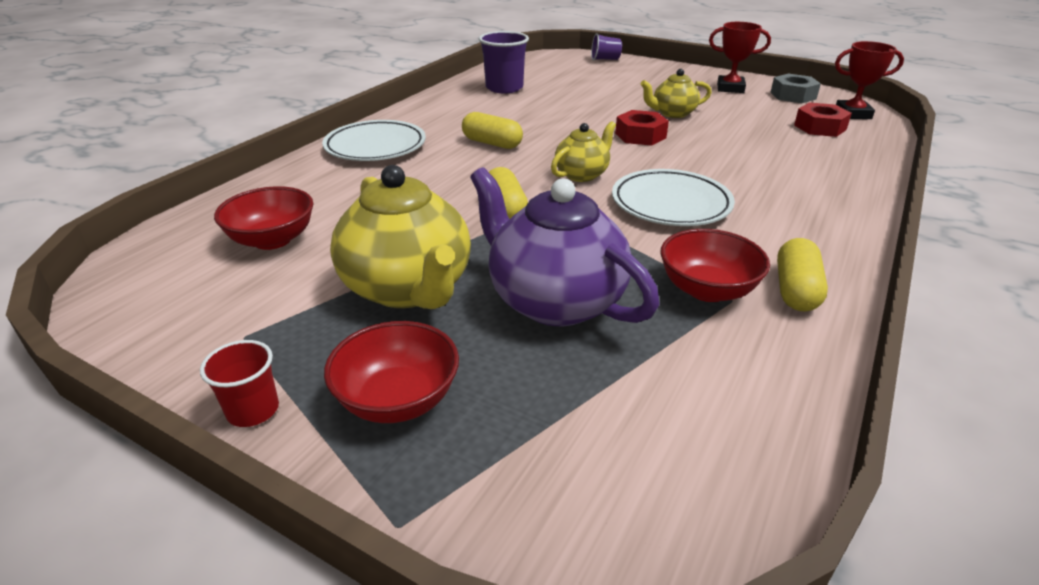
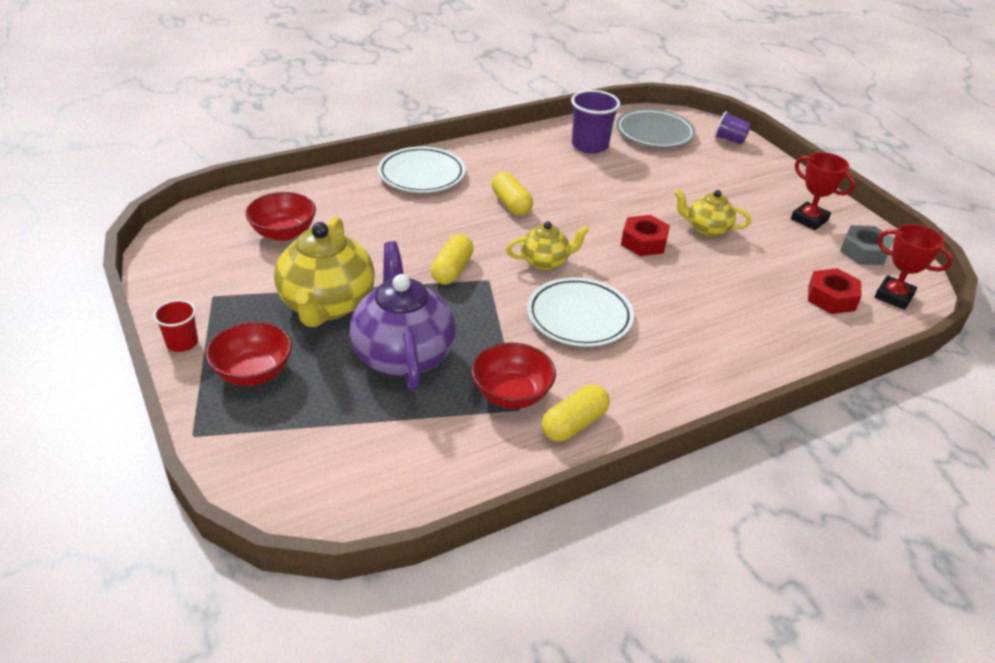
camera: 30 degrees right, 5 degrees up
(544, 69) = (654, 133): none -> grey plate

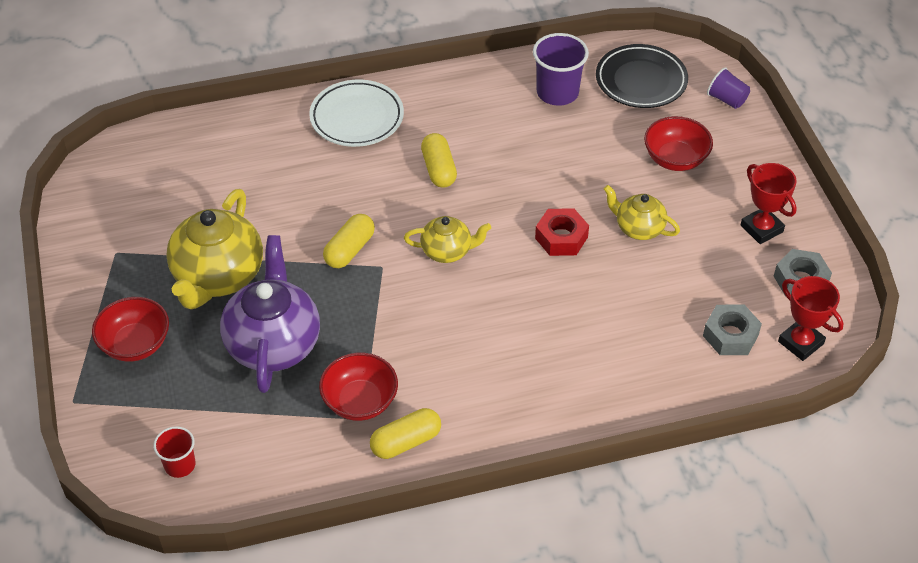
camera: 15 degrees right, 10 degrees up
(182, 343) = (79, 303): red cup -> red cup (180, 465)
(283, 233) = (197, 182): red bowl -> red bowl (675, 159)
(579, 317) = (456, 324): white plate -> none
(654, 133) = (641, 81): grey plate -> black plate
(831, 298) = (730, 335): red nut -> grey nut

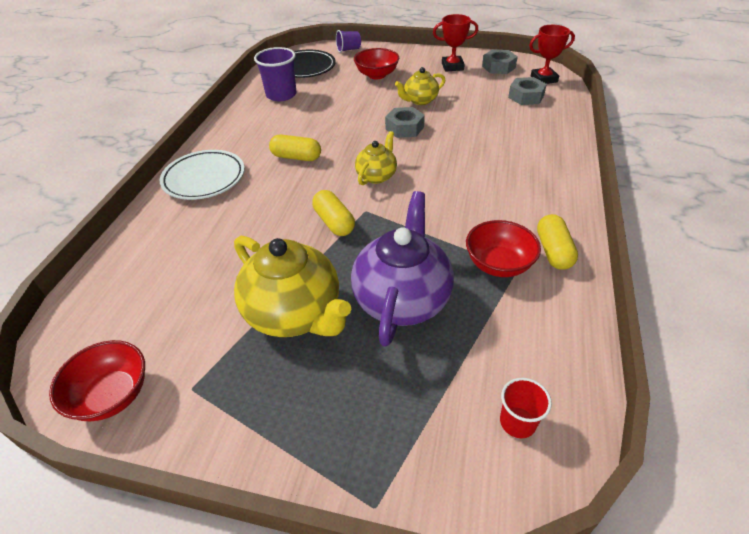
camera: 60 degrees left, 5 degrees down
(135, 344) = (331, 411): red bowl -> red bowl (112, 395)
(273, 343) = (402, 299): purple teapot -> purple teapot turned 75 degrees clockwise
(561, 238) = (404, 128): red nut -> grey nut

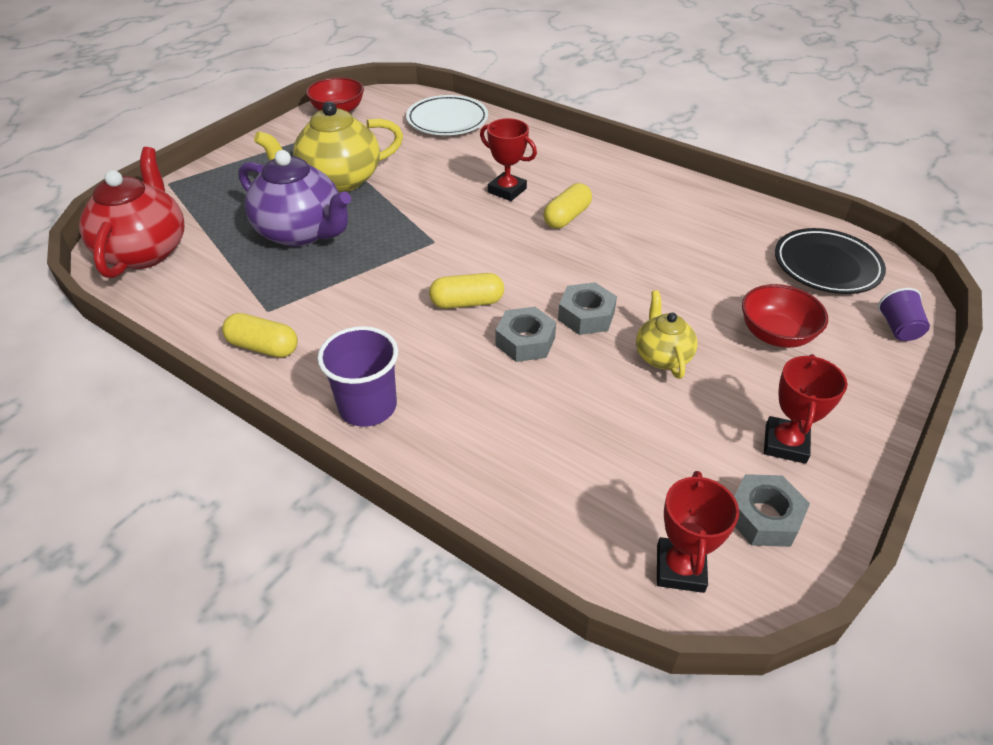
camera: 110 degrees right, 0 degrees up
(204, 179) = (561, 159): white plate -> white plate (447, 120)
(269, 194) = (507, 190): none -> red trophy
(281, 95) = (736, 230): purple cup -> purple cup (367, 406)
(334, 222) = (432, 219): yellow capsule -> yellow capsule (467, 302)
(376, 176) = (490, 264): yellow teapot -> none
(498, 264) = (284, 301): red bowl -> none
(517, 422) = (145, 251): red cup -> red teapot
(526, 96) = (617, 499): grey nut -> grey nut (525, 341)

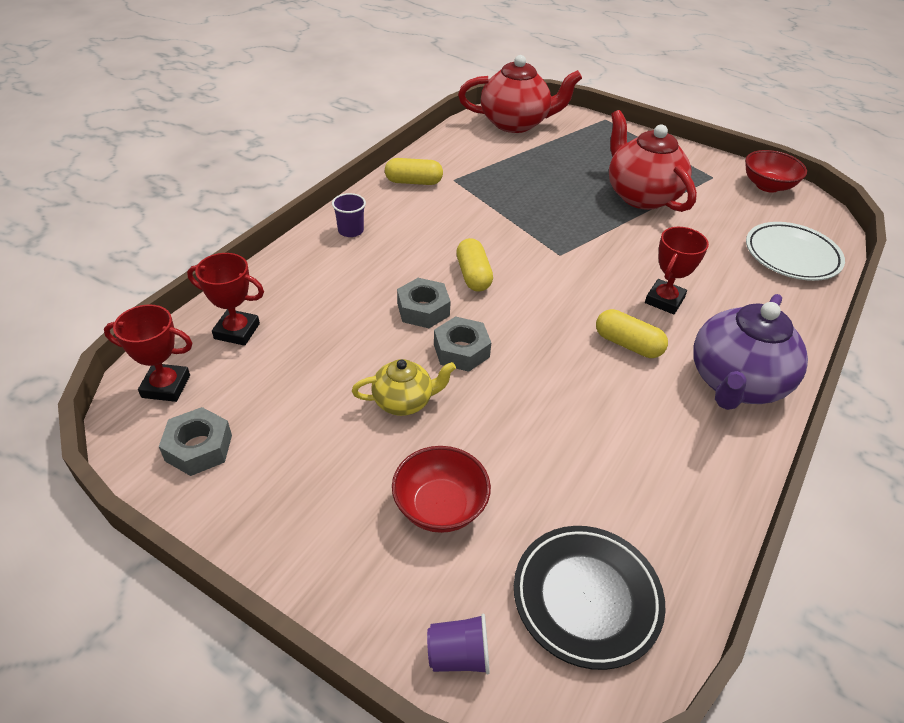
camera: 85 degrees right, 0 degrees up
(263, 347) = (413, 182): yellow capsule -> yellow capsule turned 75 degrees clockwise
(301, 232) = (555, 184): purple teapot -> purple teapot (735, 383)
(338, 180) = (641, 196): yellow teapot -> red teapot
(367, 406) = (350, 230): purple cup -> purple cup, size x0.60
(785, 444) = (278, 481): red trophy -> red trophy (237, 331)

